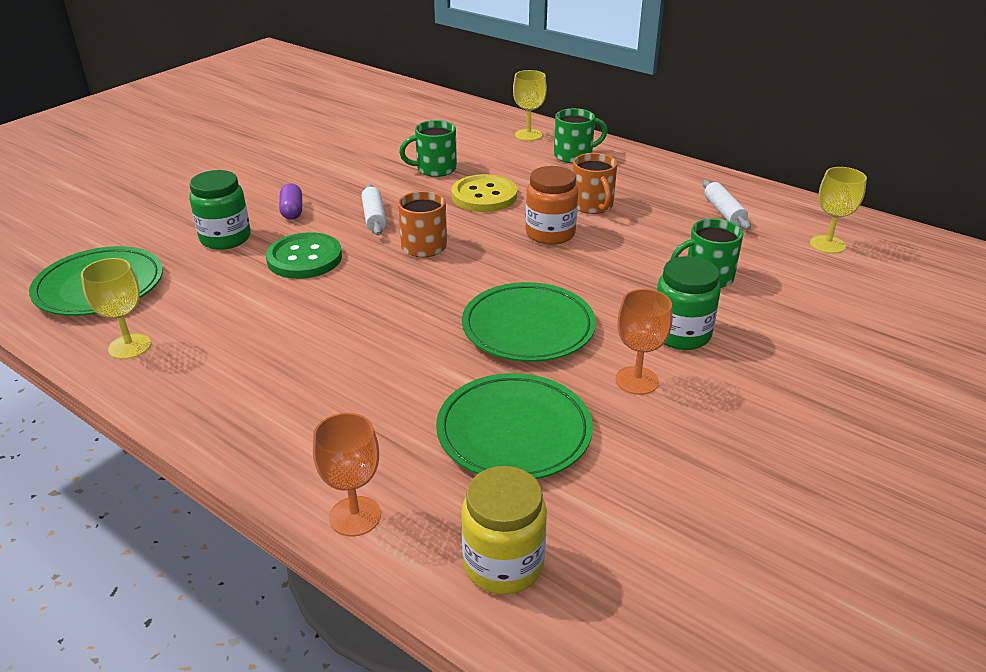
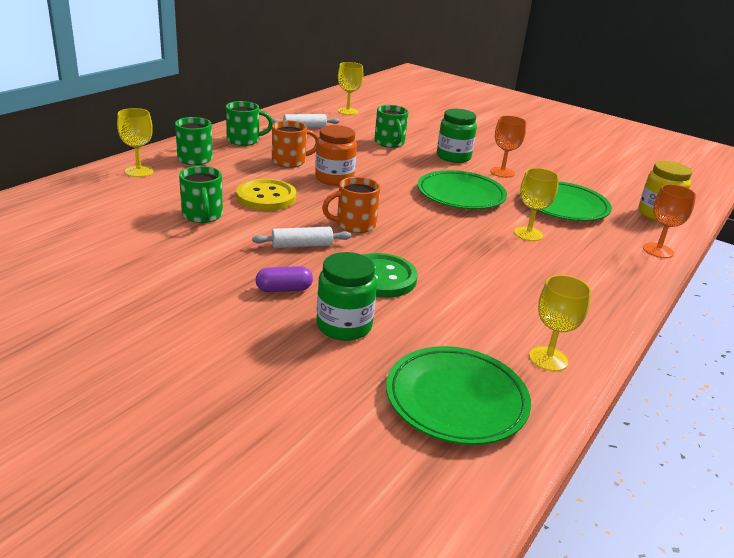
camera: 95 degrees left, 5 degrees down
(408, 375) = (528, 234): none -> yellow goblet
(646, 177) = (244, 140): none -> green mug

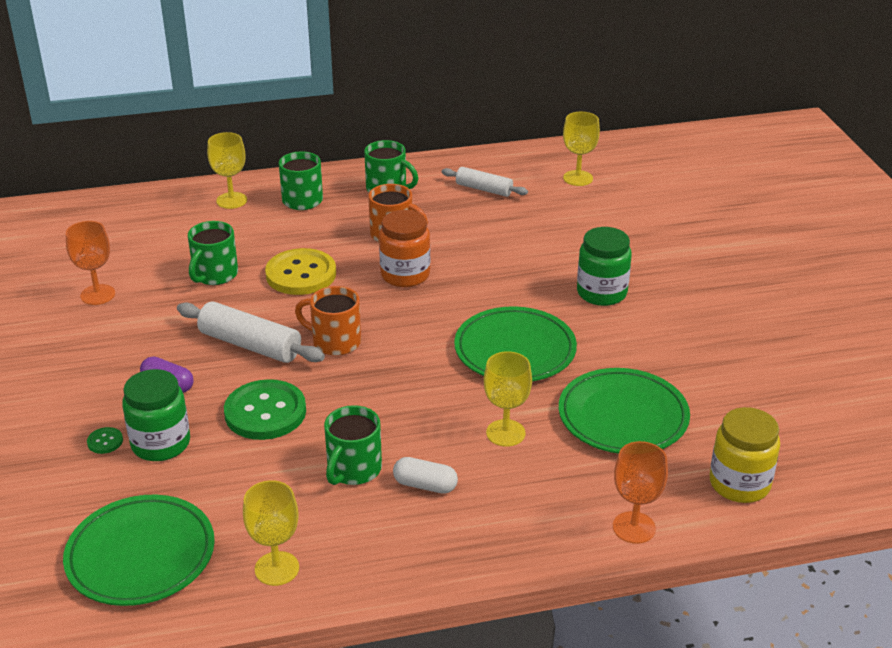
camera: 45 degrees right, 5 degrees up
(299, 344) = (105, 441): none -> green button
(302, 245) = (250, 345): white rolling pin -> white rolling pin, size x1.56
(389, 143) = (552, 245): green mug -> green mug (353, 470)
(502, 172) = (628, 338): orange goblet -> orange goblet (98, 295)
(539, 275) = (425, 485): none -> white capsule

